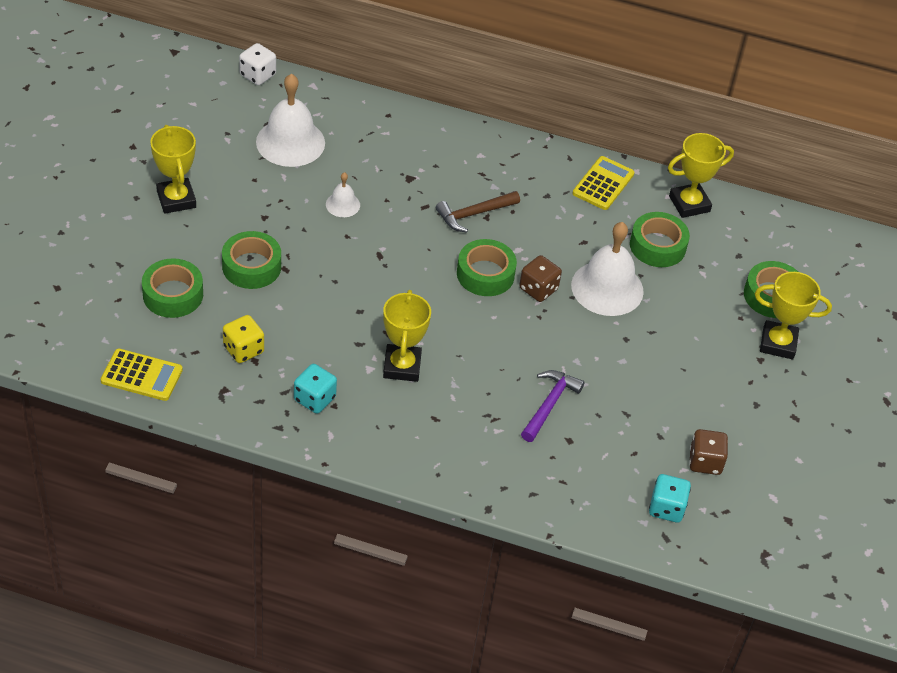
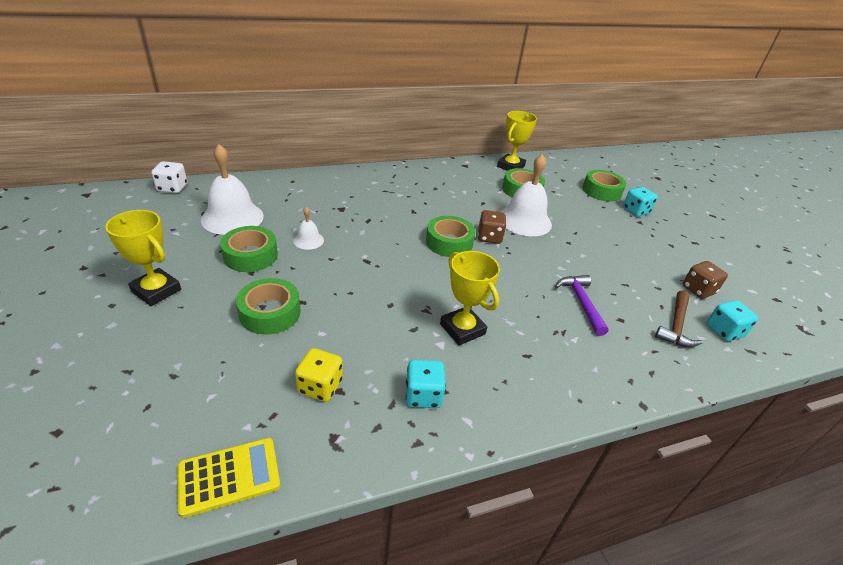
camera: 35 degrees left, 10 degrees down
(173, 294) = (208, 372): green tape -> green tape (250, 255)
(474, 214) = (404, 213): brown hammer -> brown hammer (676, 325)
(603, 184) = (458, 172): yellow calculator -> none
(778, 343) = (635, 211): yellow trophy -> turquoise dice

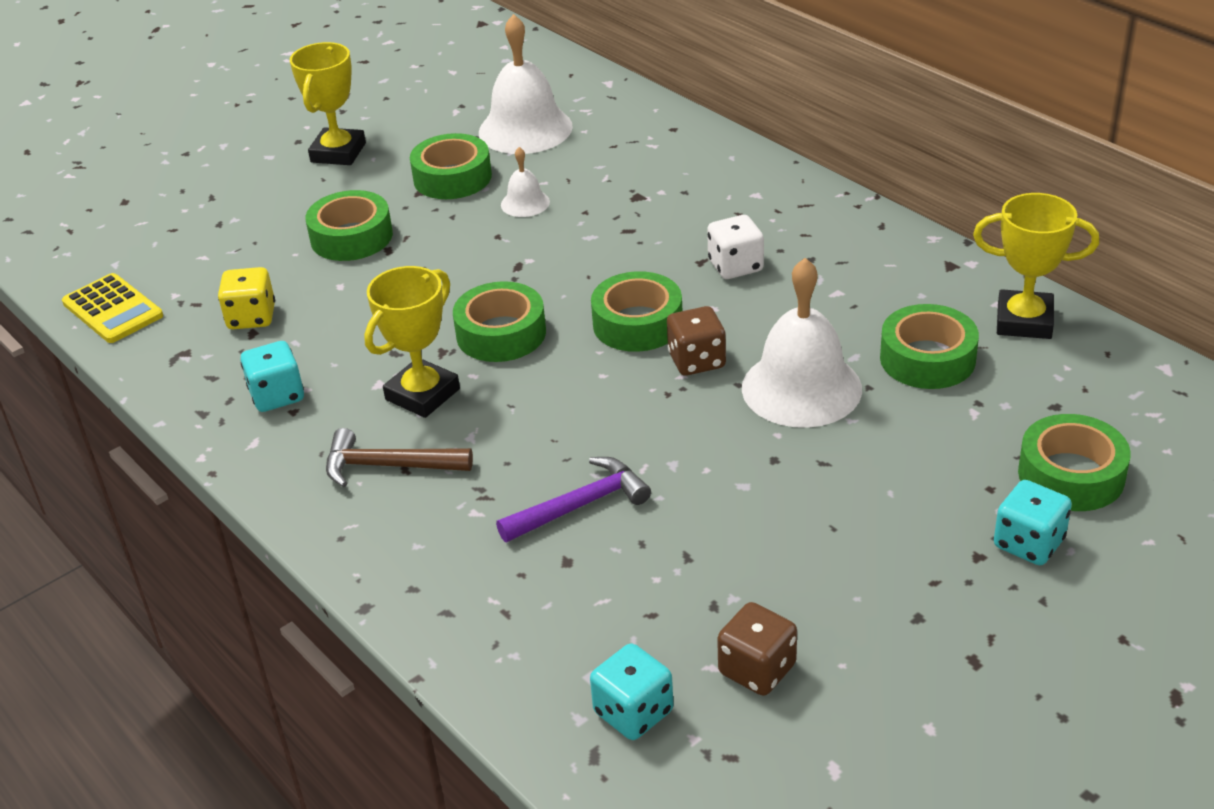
camera: 75 degrees right, 0 degrees up
(172, 188) = (552, 61): white dice -> white dice (735, 266)
(425, 285) = (501, 333): none -> green tape
(676, 325) = (601, 638): brown hammer -> brown hammer (389, 466)

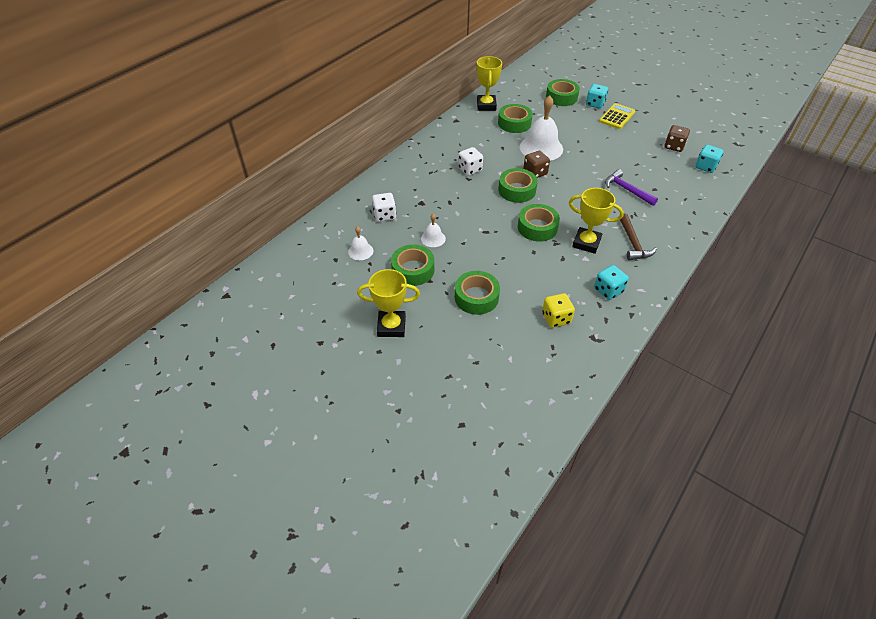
camera: 105 degrees left, 10 degrees up
(112, 310) = (570, 384): yellow calculator -> yellow calculator (617, 117)
(525, 129) = (360, 251): white bell -> white bell, size x0.49
(613, 155) = (385, 215): none -> white dice

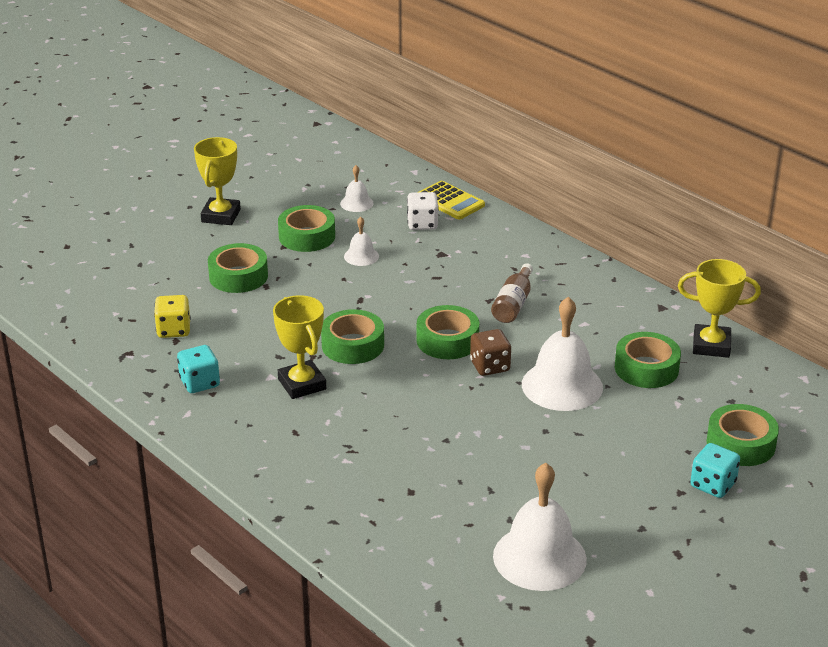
camera: 100 degrees right, 15 degrees down
(470, 169) = (513, 304): white dice -> brown bottle
(586, 243) = (302, 384): yellow trophy -> yellow trophy turned 60 degrees counterclockwise
(617, 117) = (660, 504): yellow calculator -> yellow calculator (450, 201)
(627, 190) = (417, 457): purple hammer -> none
(633, 243) = (284, 430): brown hammer -> none
(674, 146) = (539, 557): brown dice -> white bell
(705, 167) = (461, 581): turquoise dice -> none

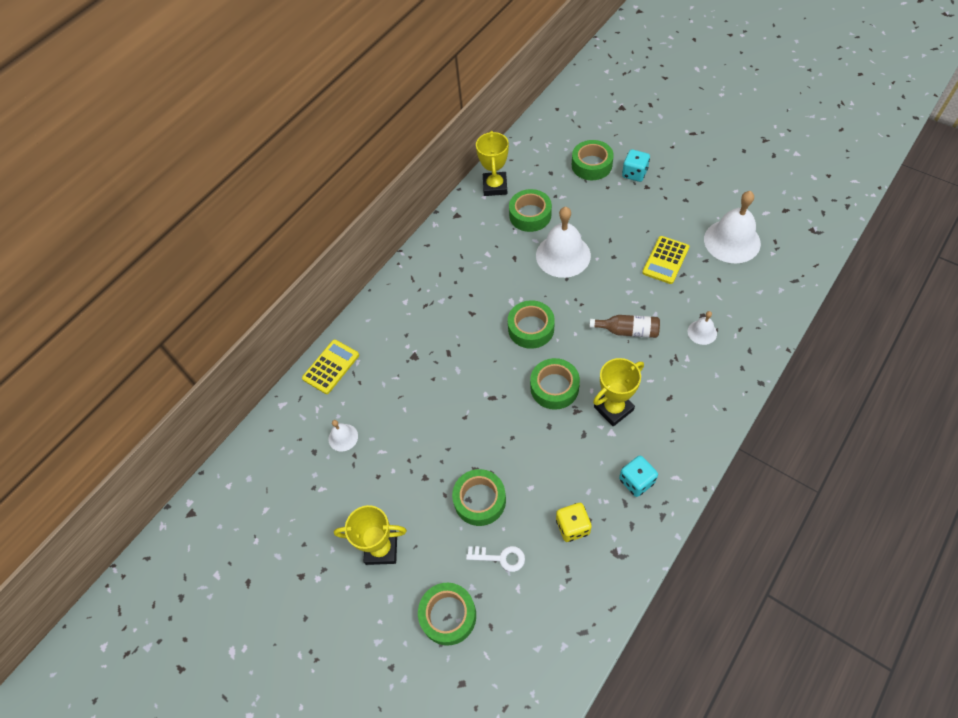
camera: 95 degrees left, 25 degrees up
(169, 281) = (500, 558): none -> white key
(307, 236) = (405, 463): green tape -> green tape (448, 615)
(361, 256) = (428, 412): white bell -> white bell (702, 332)
(422, 224) = (370, 379): white dice -> none
(490, 366) = (554, 298): brown dice -> none
(513, 304) = (473, 297): brown bottle -> brown bottle (627, 331)
(522, 478) = (665, 260): none -> yellow calculator

